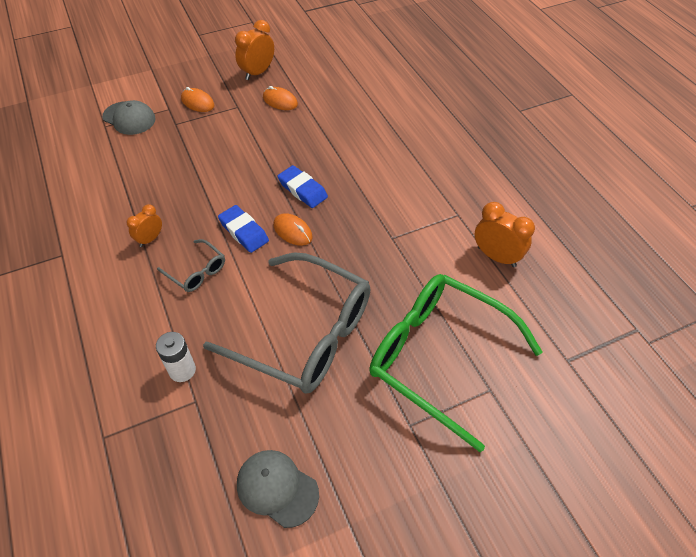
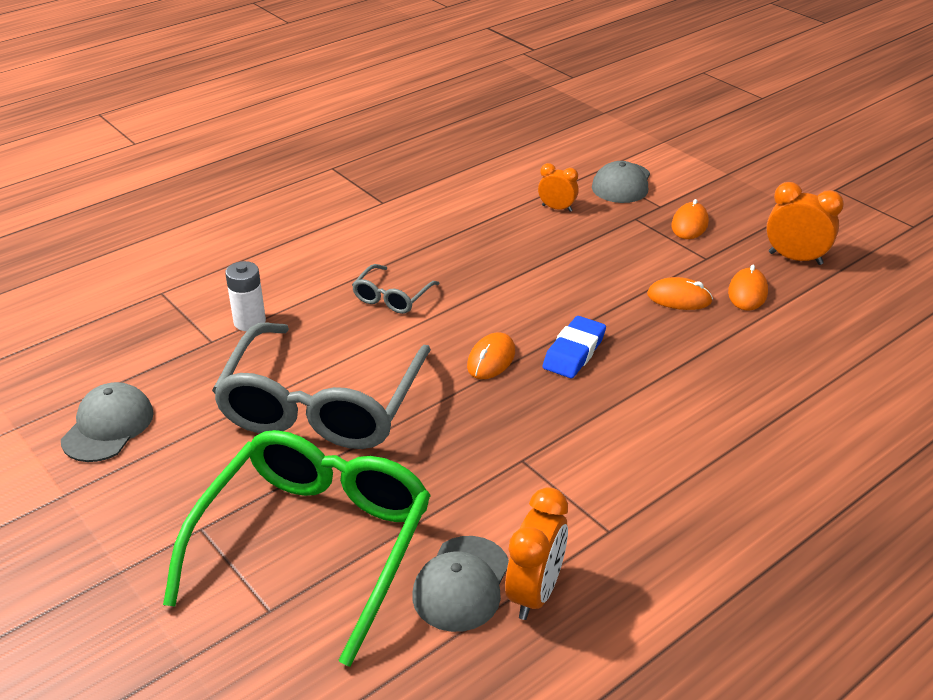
camera: 75 degrees right, 15 degrees down
(150, 239) = (429, 251): orange clock -> orange clock (557, 208)
(244, 231) = (471, 318): blue eraser -> none
(271, 130) = (679, 298): none -> orange mouse
(484, 287) = (461, 584): none -> grey cap

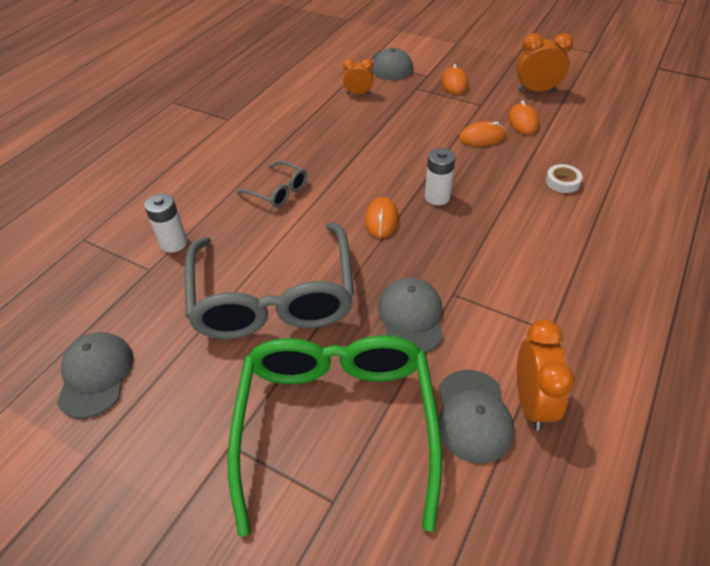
camera: 20 degrees left, 10 degrees up
(392, 297) = (278, 191): grey glasses -> grey glasses turned 60 degrees counterclockwise
(458, 469) = (411, 317): none -> grey cap
(574, 352) = (437, 197): blue eraser -> white battery
(746, 377) = (562, 182): none -> white tape

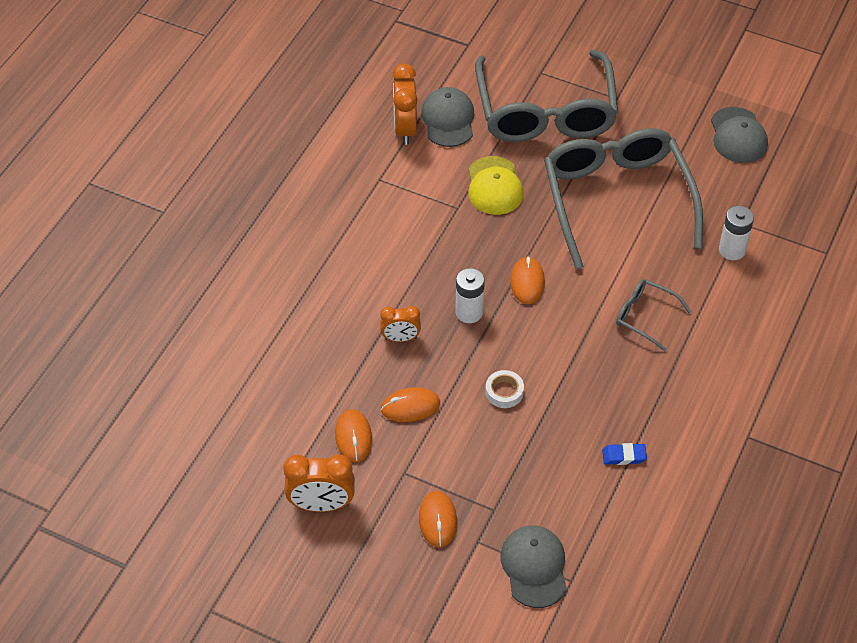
camera: 175 degrees right, 5 degrees up
(321, 110) = (624, 456): none -> blue eraser
(336, 425) = (545, 111): green glasses -> grey glasses
(358, 93) = (577, 494): orange clock -> orange clock (400, 338)
(411, 317) = (494, 186): grey cap -> yellow cap
(562, 182) = (329, 336): white tape -> white tape (504, 392)

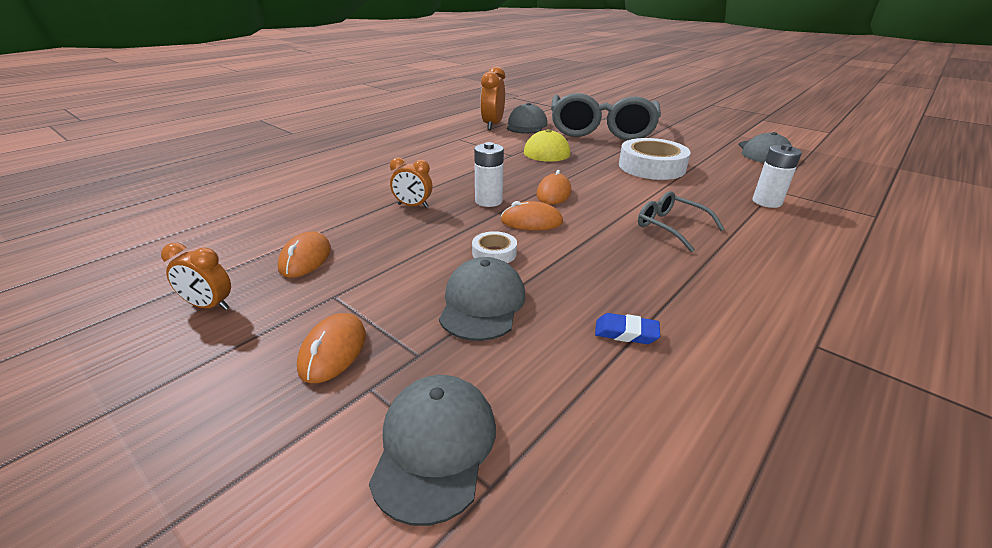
camera: 15 degrees right, 20 degrees down
(321, 505) = (209, 306): orange clock -> orange clock, size x0.63
(410, 406) = (385, 247): orange mouse -> orange mouse (531, 221)
(517, 452) = (482, 303): none -> grey cap
(617, 201) = (651, 167): grey glasses -> white tape

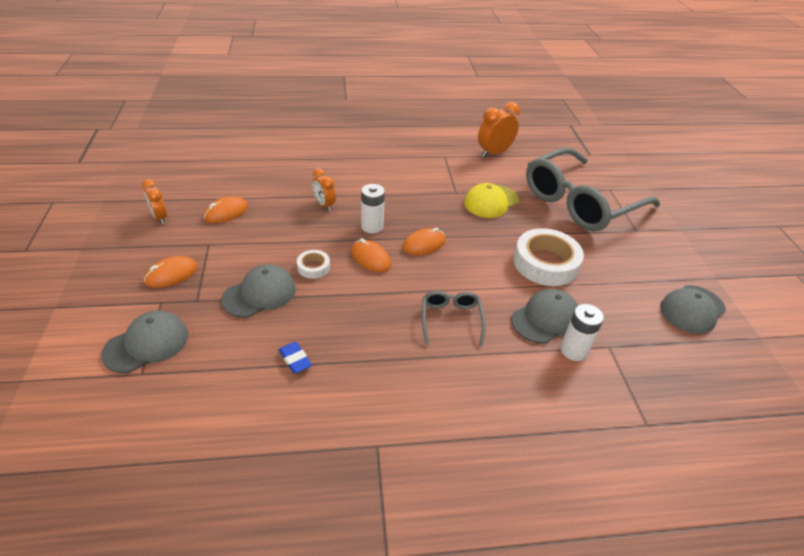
camera: 40 degrees right, 10 degrees up
(526, 125) = (521, 166): grey cap -> grey cap (545, 318)

